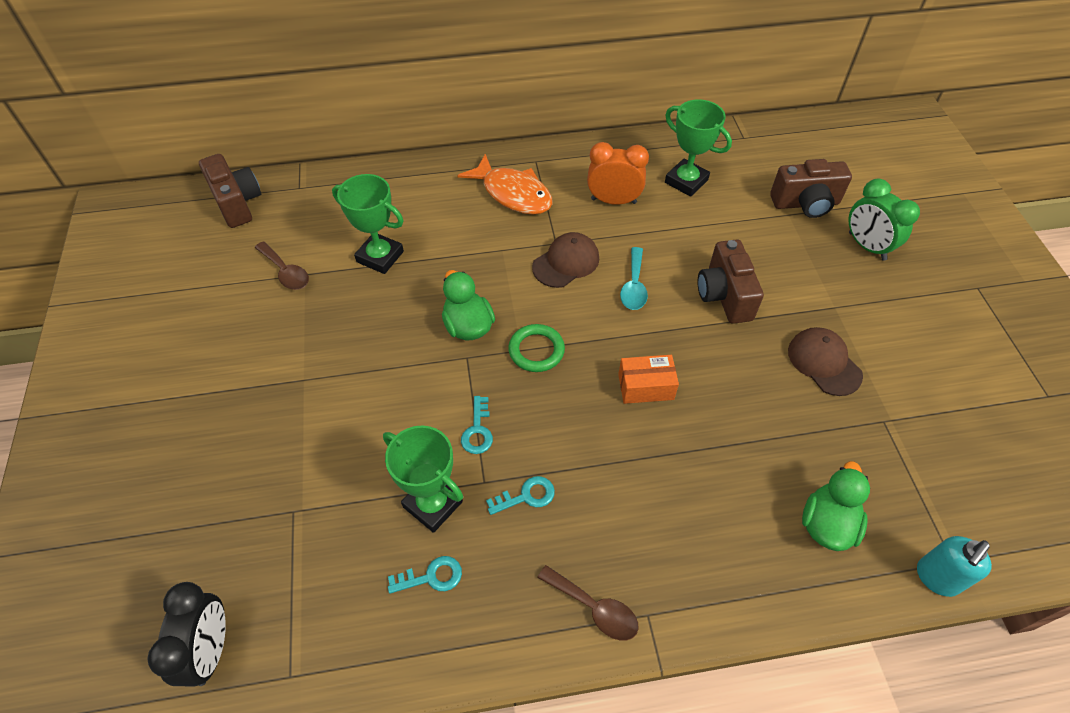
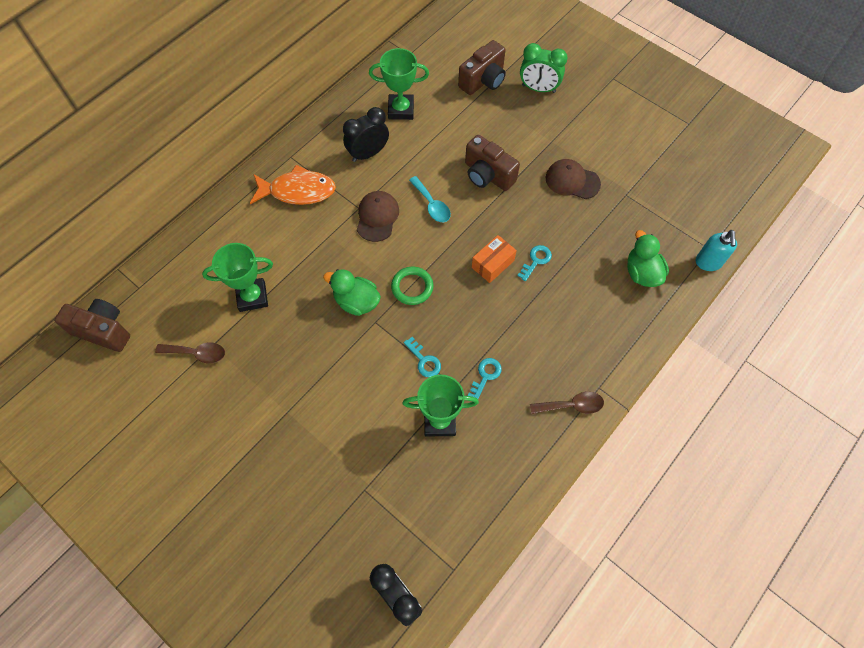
camera: 40 degrees left, 10 degrees up
(431, 577) = (477, 459): turquoise key -> turquoise key (536, 261)
(613, 201) = (368, 153): orange clock -> black clock

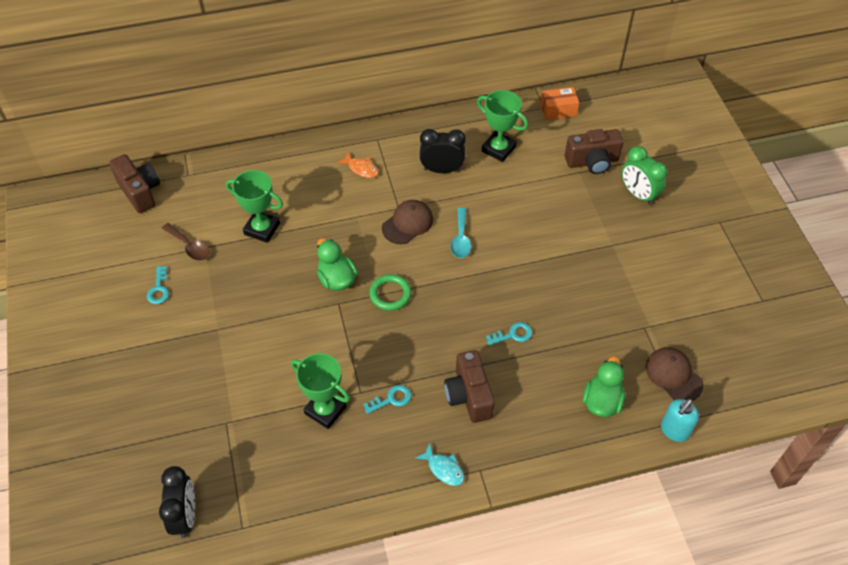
camera: 35 degrees right, 10 degrees down
(298, 191) = (361, 168): orange fish -> orange fish, size x0.53
(424, 360) = (352, 356): turquoise key -> turquoise key (159, 289)
(487, 175) = (529, 241): brown camera -> brown camera (469, 396)
(493, 264) = (472, 315): orange box -> orange box (558, 110)
(571, 405) = (444, 469): brown spoon -> turquoise fish
(572, 181) = (603, 288): brown cap -> brown cap (673, 375)

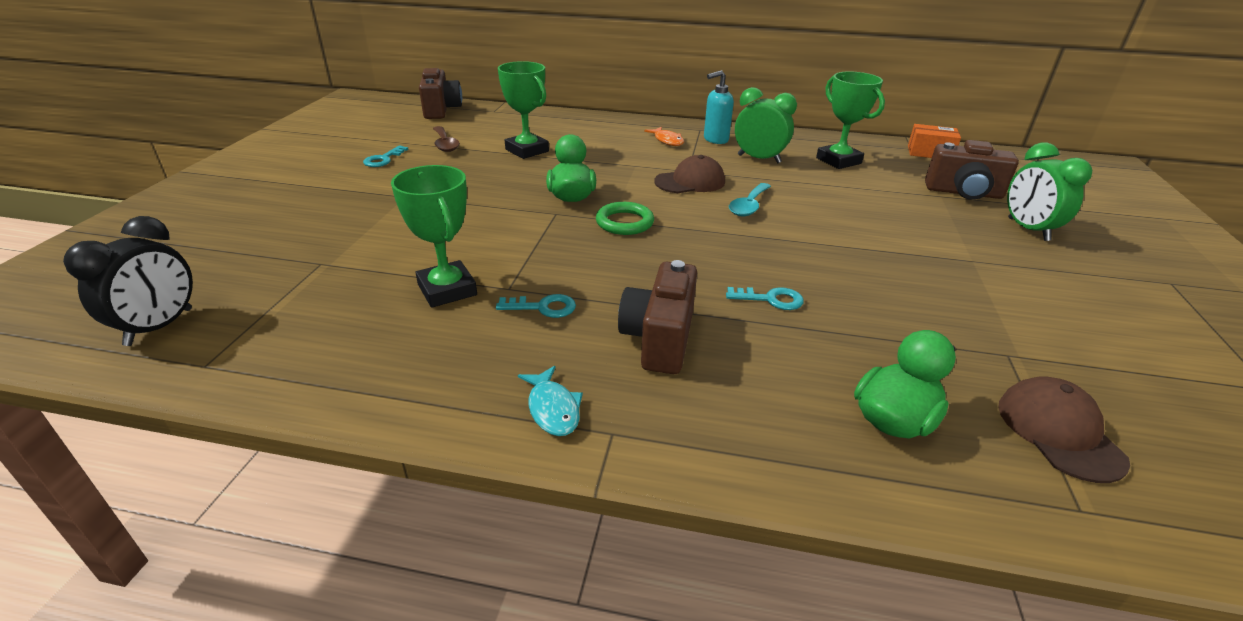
camera: 25 degrees right, 20 degrees down
(442, 170) = (759, 159): black clock -> green clock
(674, 431) = (1047, 519): turquoise soap dispenser -> turquoise soap dispenser (715, 140)

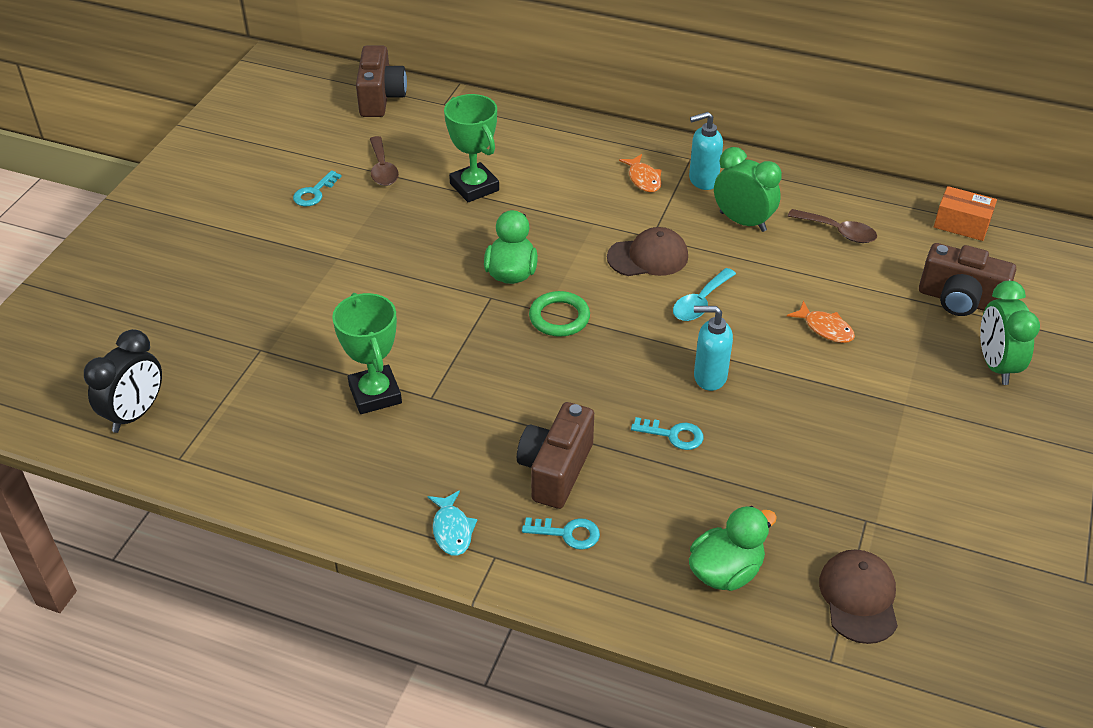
camera: 10 degrees right, 10 degrees up
(543, 307) = (459, 424): turquoise key -> turquoise key (567, 533)
(783, 254) = (709, 377): none -> turquoise soap dispenser
(838, 161) = (838, 232): green trophy -> brown spoon
(866, 215) = (825, 328): none -> orange fish

